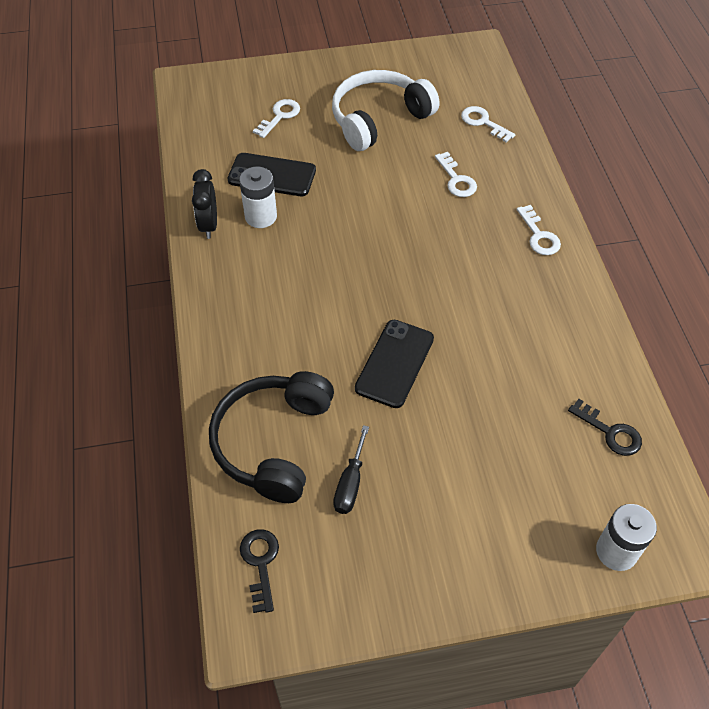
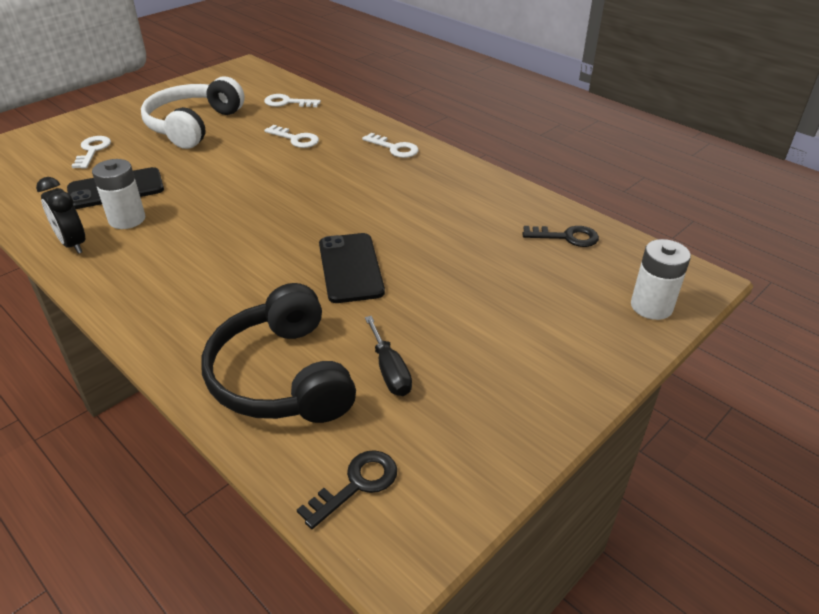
camera: 35 degrees left, 15 degrees down
(260, 563) = (356, 484): black key -> black key turned 90 degrees clockwise

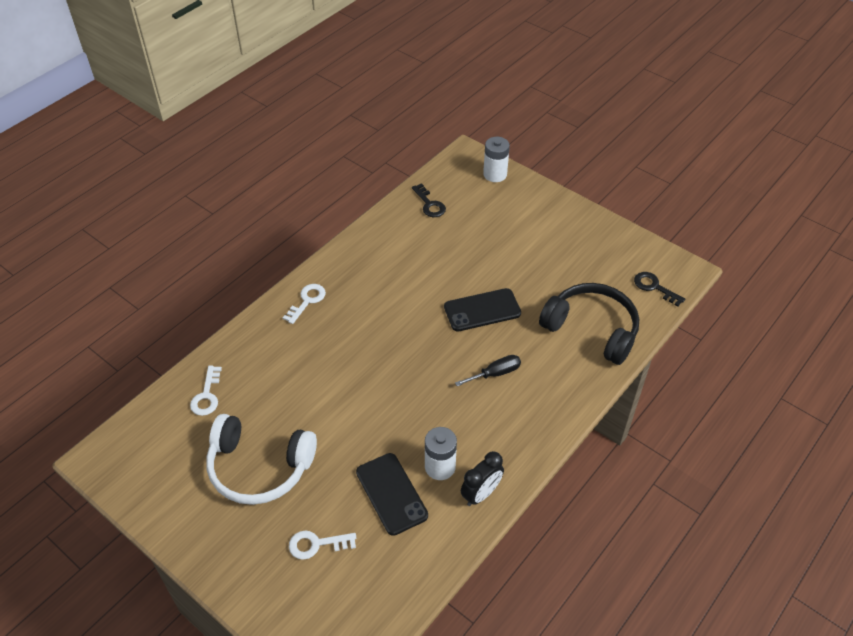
camera: 95 degrees left, 10 degrees up
(281, 376) = (592, 329): black headphones -> black headphones turned 120 degrees counterclockwise
(296, 139) = (290, 374): white key -> none
(390, 371) = (574, 281): black screwdriver -> black screwdriver (495, 373)
(566, 237) = (429, 204): black key -> black key turned 150 degrees clockwise

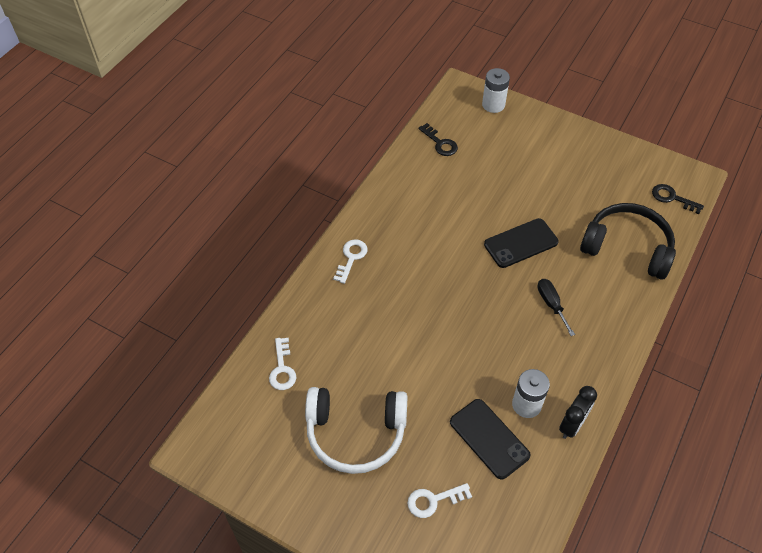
camera: 10 degrees left, 5 degrees up
(495, 373) = (551, 304): black screwdriver -> black screwdriver turned 75 degrees counterclockwise

